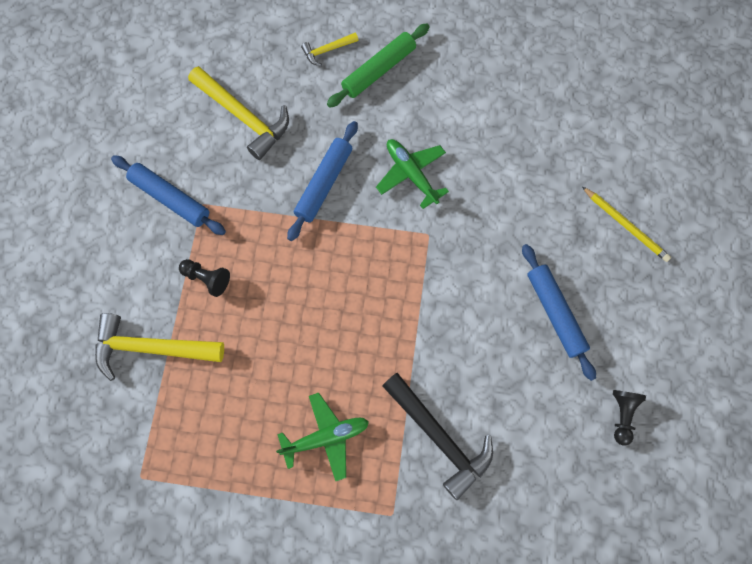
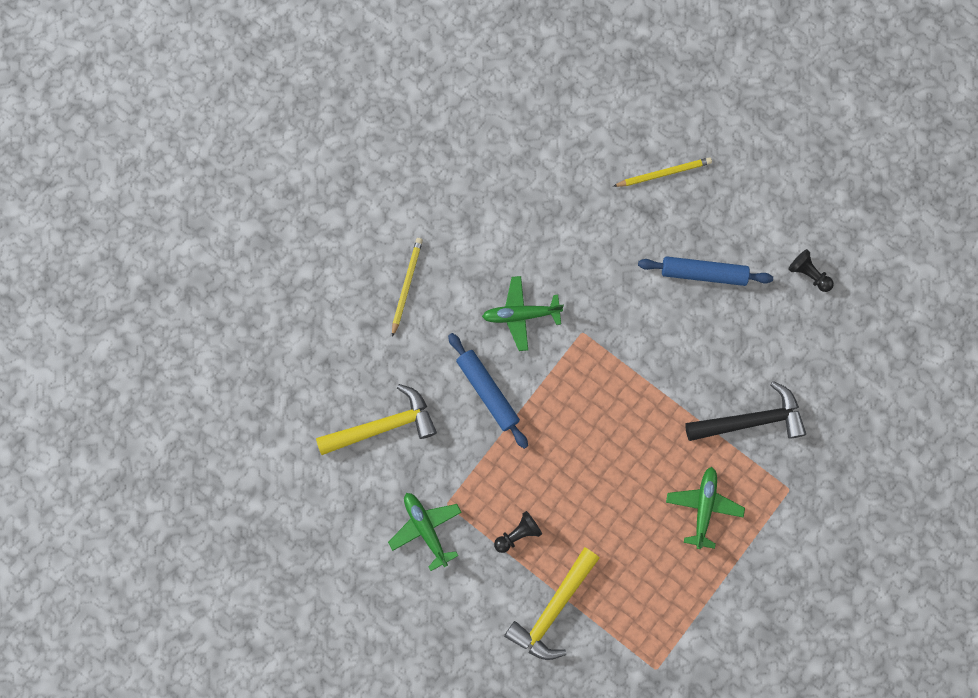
camera: 60 degrees left, 5 degrees up
(170, 199) = (426, 529): blue rolling pin -> green plane
(327, 50) = (360, 318): yellow hammer -> none
(379, 70) = (406, 285): green rolling pin -> yellow pencil

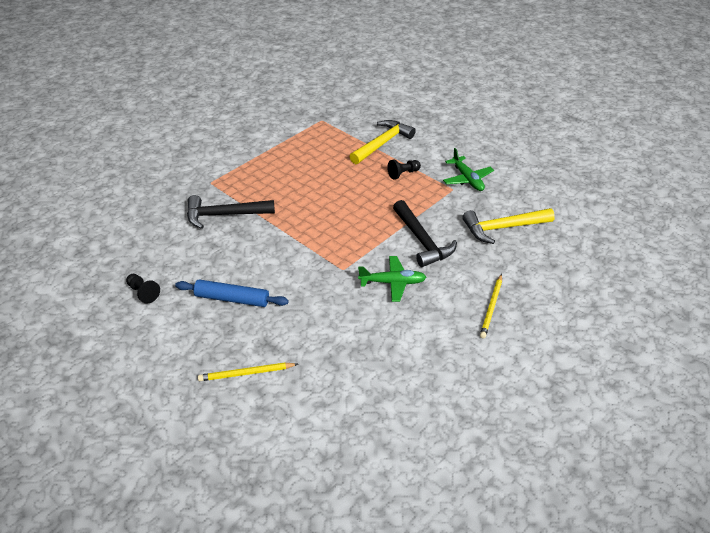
camera: 175 degrees left, 35 degrees down
(487, 392) = (422, 241): blue rolling pin -> black hammer
(704, 507) = (272, 178): green plane -> none

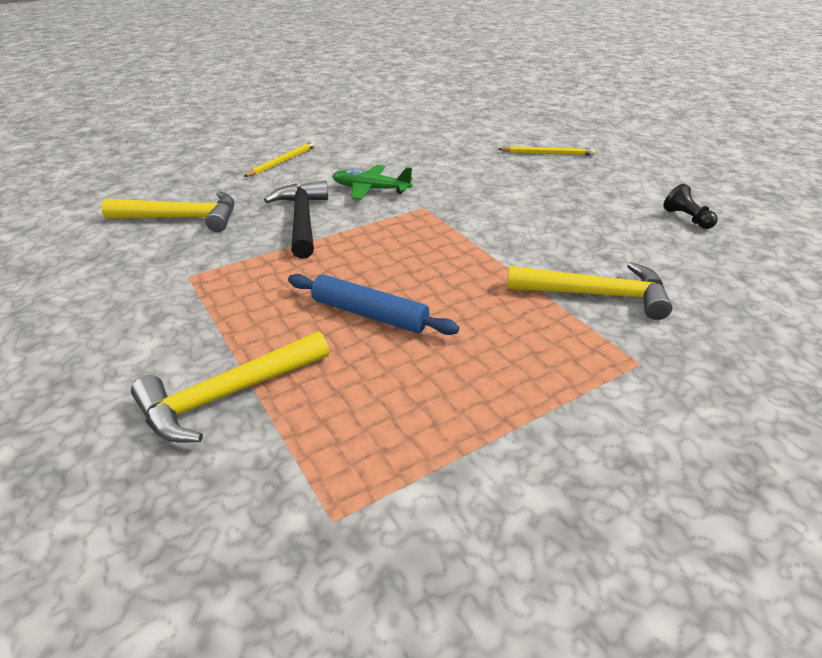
camera: 165 degrees left, 5 degrees down
(224, 215) = (596, 295): black hammer -> yellow hammer
(232, 299) = (568, 200): blue rolling pin -> blue rolling pin (369, 314)
(403, 174) = (245, 316): black pawn -> none
(467, 179) = (146, 287): green plane -> none

